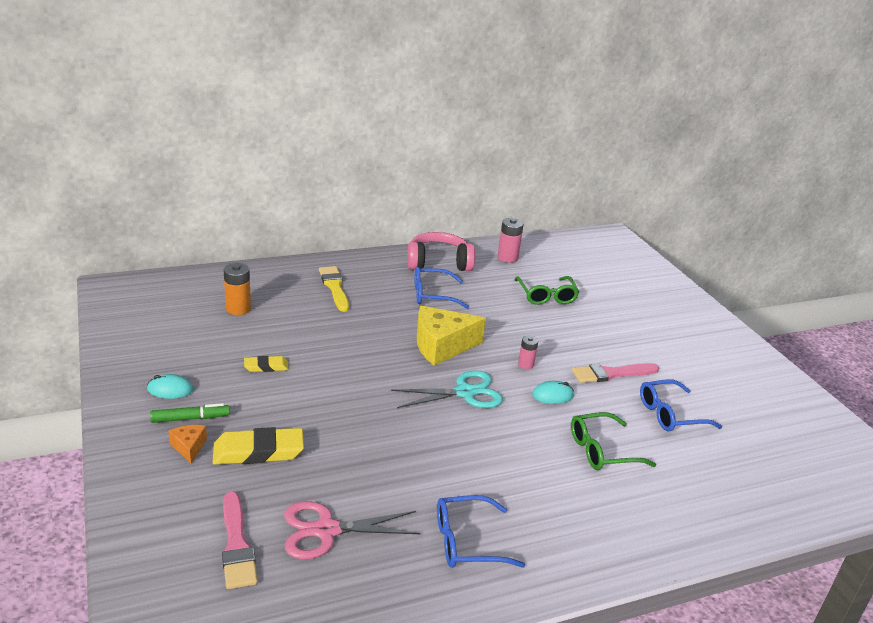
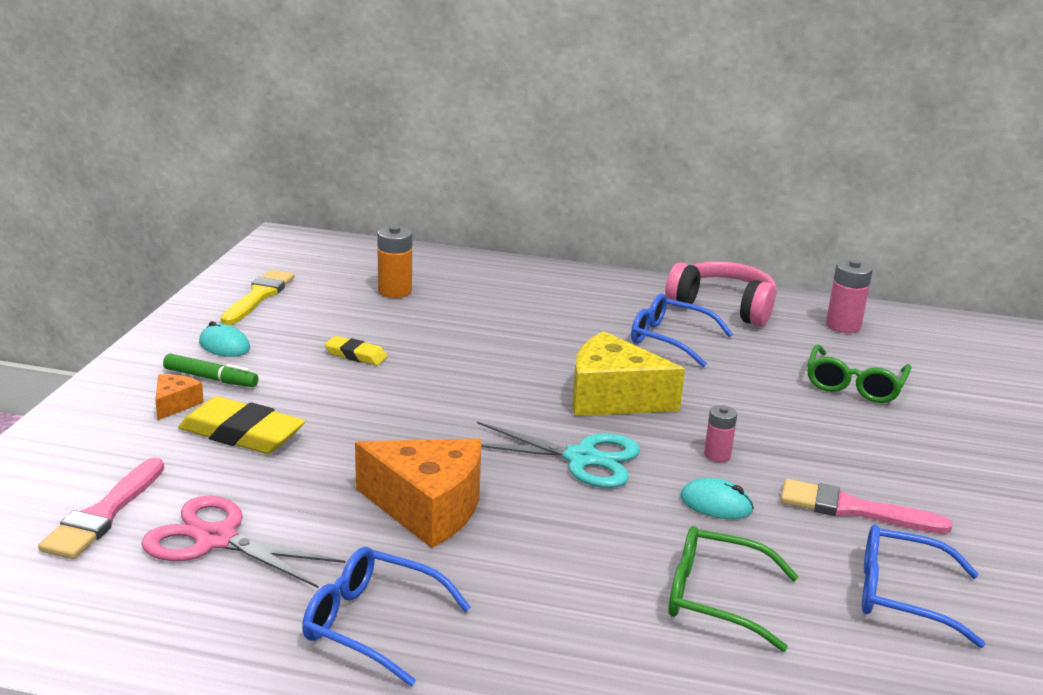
camera: 35 degrees right, 5 degrees down
(334, 287) = (541, 299): yellow brush -> yellow brush (259, 296)
(420, 457) = (427, 507): none -> orange cheese

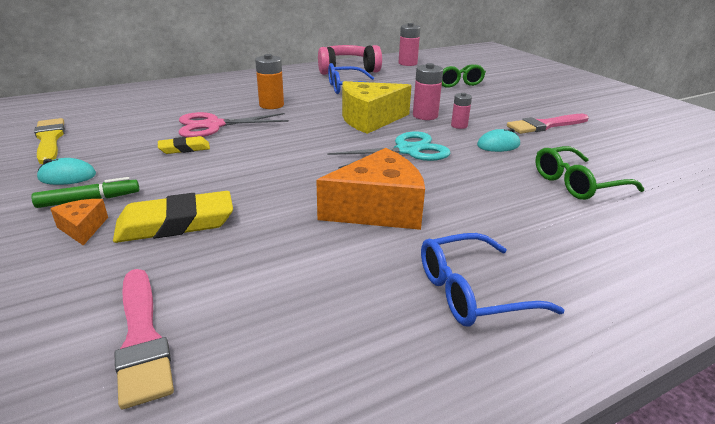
camera: 40 degrees left, 5 degrees up
(216, 539) = (276, 302): pink scissors -> pink scissors (213, 125)
(395, 291) = (154, 109): orange battery -> orange battery (271, 105)
(698, 422) = (425, 116): none -> pink battery
(903, 596) = (624, 149): blue glasses -> none

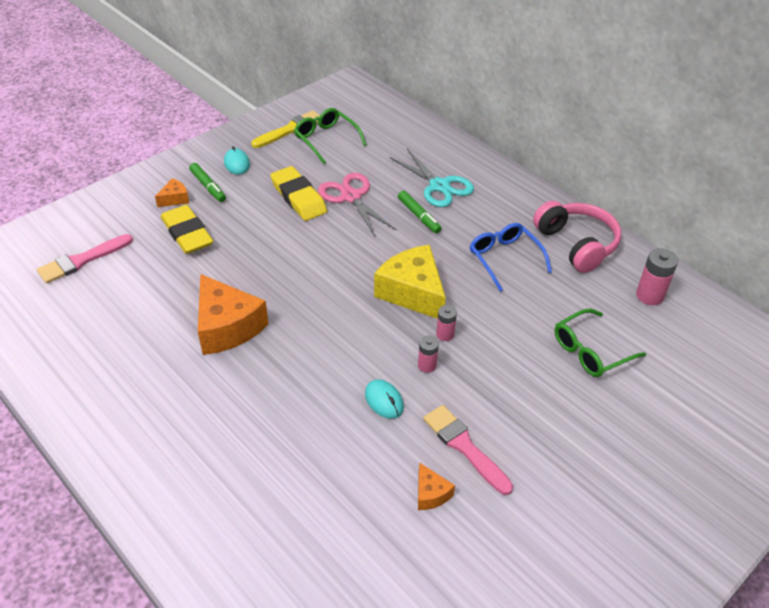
camera: 75 degrees right, 15 degrees up
(184, 148) = (298, 197): yellow eraser -> yellow eraser, size x1.79
(271, 105) = (419, 216): orange battery -> green marker
(407, 150) = (343, 331): turquoise scissors -> turquoise scissors (439, 186)
(425, 116) = (445, 334): pink battery -> pink battery, size x0.62
(473, 292) = (131, 388): blue glasses -> none
(578, 183) = (310, 464): green glasses -> green glasses (326, 140)
(595, 141) = (430, 494): none -> orange cheese

